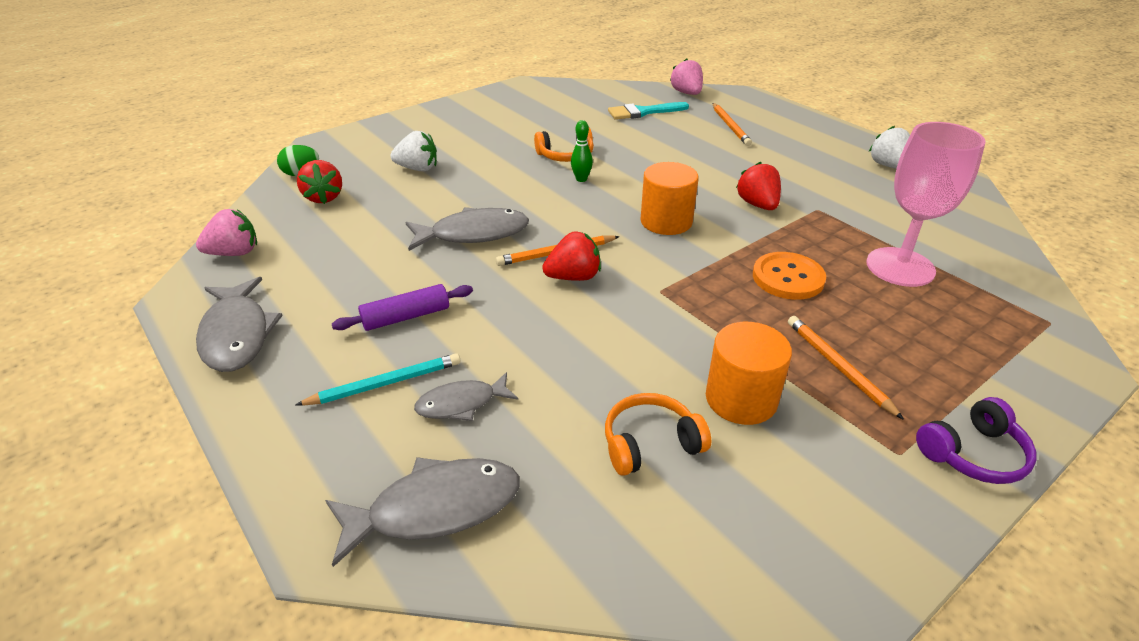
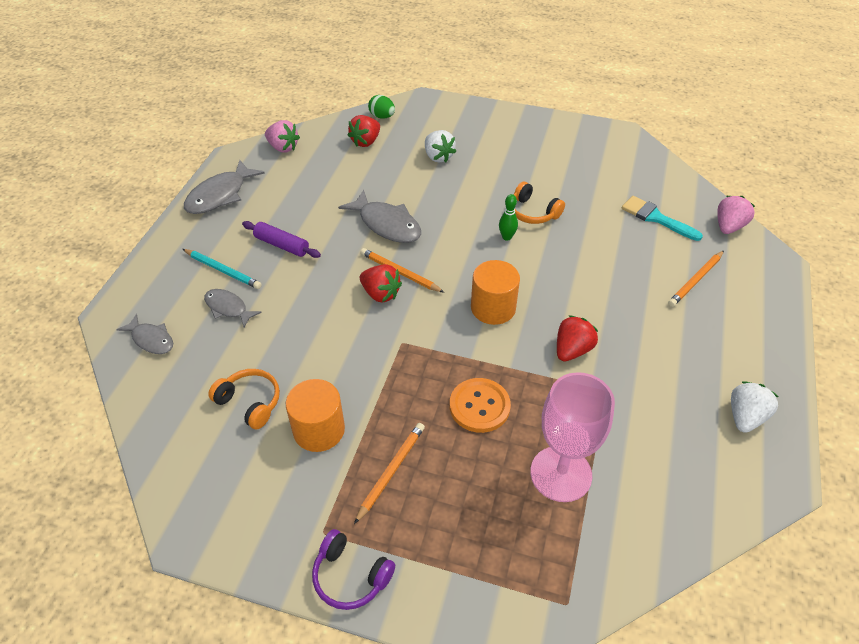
camera: 55 degrees right, 10 degrees up
(435, 508) = (151, 339): grey fish -> grey fish, size x0.61

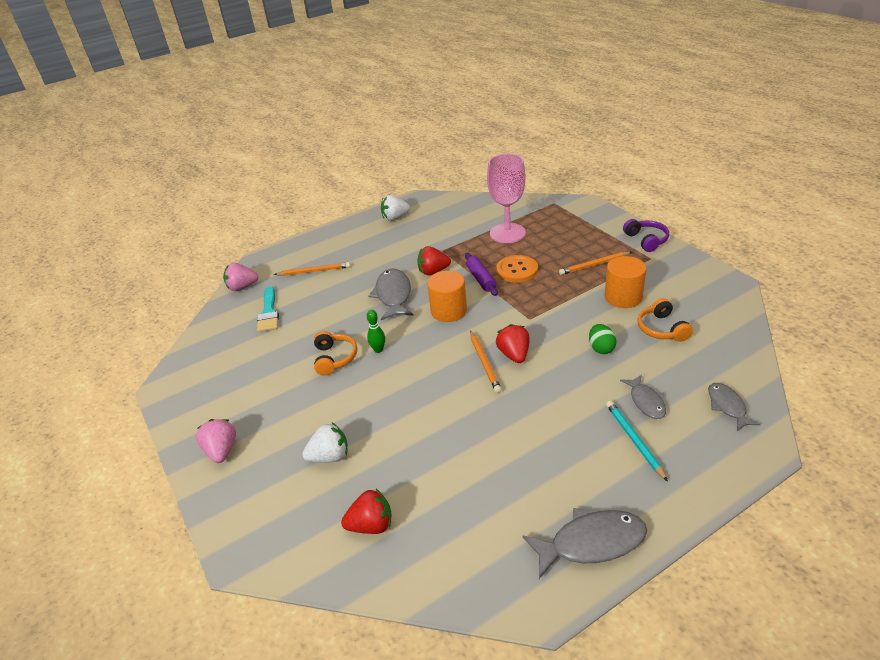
camera: 135 degrees left, 10 degrees down
(282, 245) = (562, 438): purple rolling pin -> purple rolling pin (481, 279)
(283, 147) = (468, 580): pink strawberry -> pink strawberry (222, 450)
(382, 116) = (312, 557): green egg -> green egg (601, 348)
(387, 224) = (453, 409): grey fish -> grey fish (393, 295)
(438, 157) = (330, 456): white strawberry -> white strawberry turned 60 degrees clockwise

